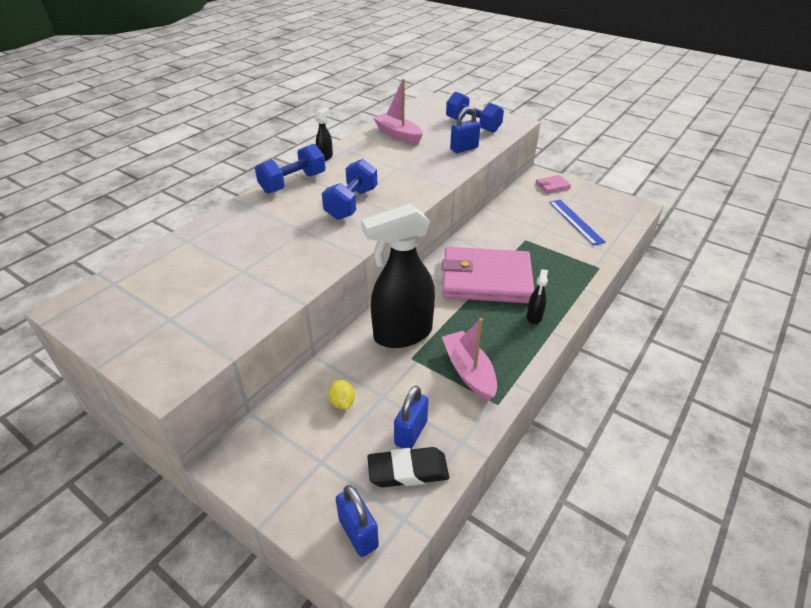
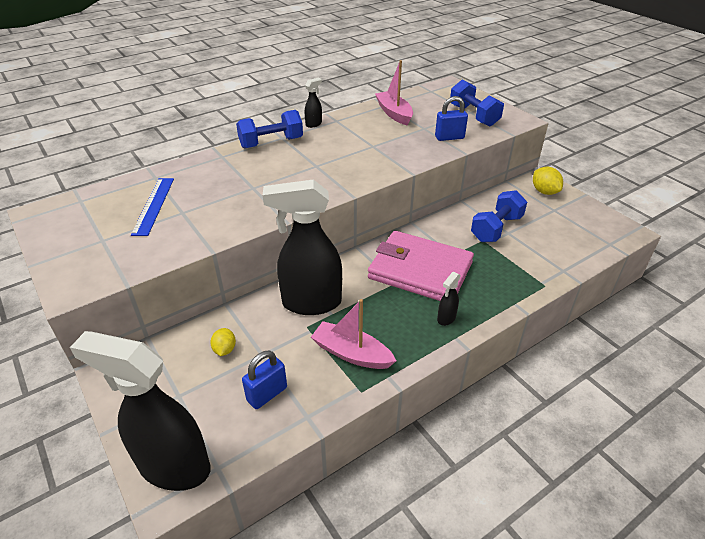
camera: 20 degrees right, 0 degrees up
(351, 204) = (310, 171): blue dumbbell -> blue dumbbell (496, 228)
(358, 533) = (173, 466): blue padlock -> black spray bottle
(408, 471) = (245, 427): black eraser -> none
(469, 371) = (351, 353): pink boat -> pink boat turned 60 degrees counterclockwise
(552, 186) = (544, 191): pink wallet -> yellow lemon
(575, 221) = (548, 233): blue ruler -> blue ruler (153, 205)

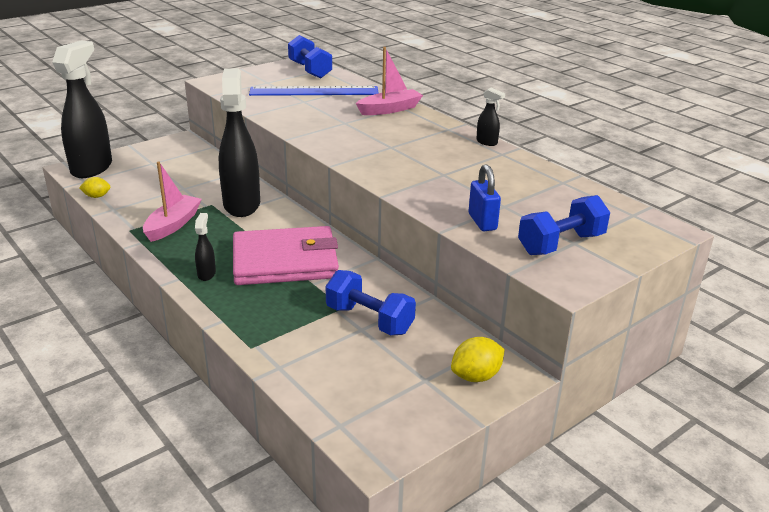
camera: 85 degrees right, 10 degrees down
(153, 205) = (314, 91): blue ruler -> blue ruler, size x1.51
(224, 349) = (193, 174): yellow lemon -> yellow lemon (97, 196)
(267, 394) = (141, 193): blue padlock -> none
(271, 143) = (434, 125): blue dumbbell -> blue dumbbell (310, 70)
(394, 113) = (538, 187): pink boat -> pink boat (390, 109)
(420, 270) = (285, 261): pink wallet -> pink wallet turned 60 degrees clockwise
(446, 318) = (206, 274): black spray bottle -> black spray bottle turned 60 degrees clockwise

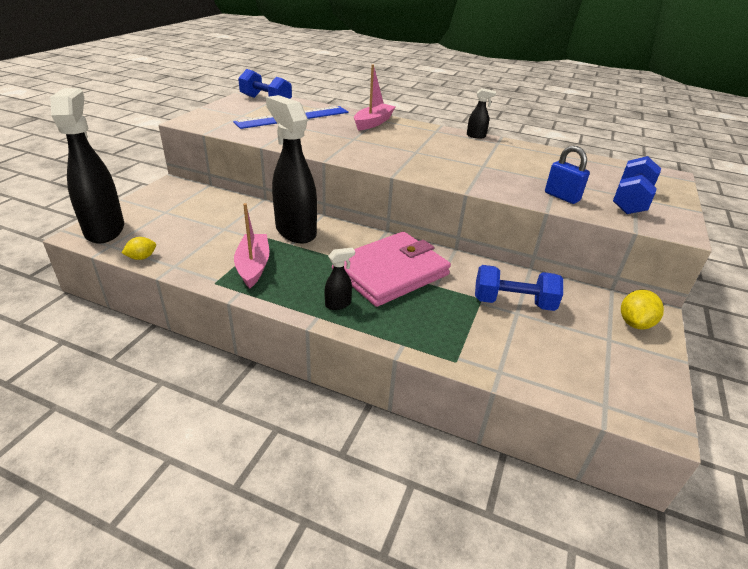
camera: 30 degrees left, 5 degrees up
(206, 274) = (338, 304): black spray bottle -> black spray bottle turned 90 degrees clockwise

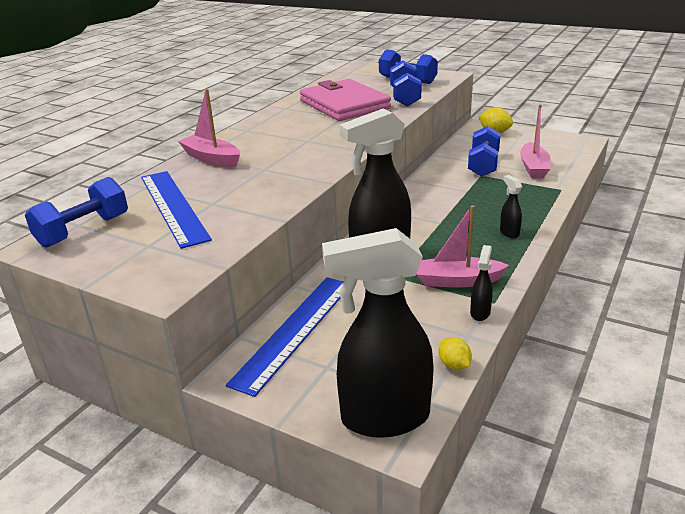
camera: 80 degrees left, 5 degrees down
(208, 200) = (295, 331): none -> blue ruler
(390, 272) = (451, 209): pink wallet -> pink wallet (344, 104)
(476, 136) = (266, 114): black spray bottle -> black spray bottle (480, 313)
(520, 345) = (533, 168): none -> pink boat
(561, 197) = (405, 97): blue padlock -> blue dumbbell

